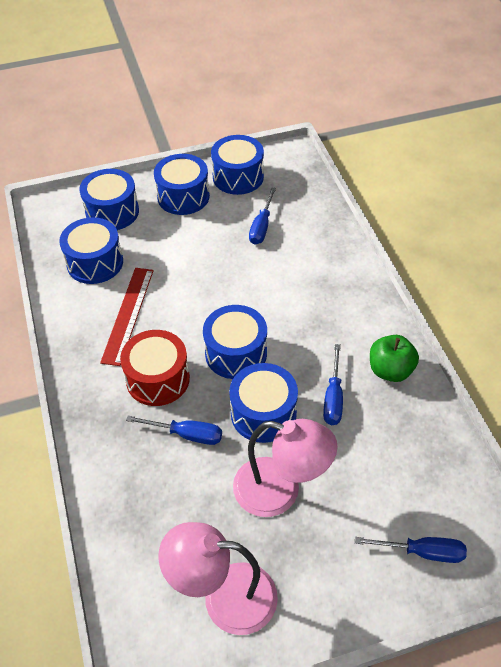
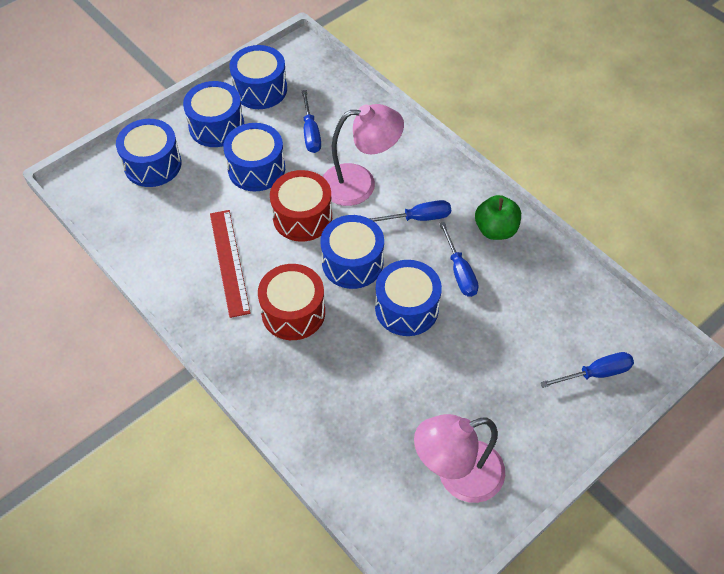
camera: 25 degrees left, 5 degrees up
(95, 262) = (165, 222): blue drum -> blue drum (256, 169)
(186, 434) = (348, 352): blue screwdriver -> blue screwdriver (418, 218)
(213, 297) = (302, 217): none -> red drum
(280, 491) = (457, 370): pink lamp -> pink lamp (360, 184)

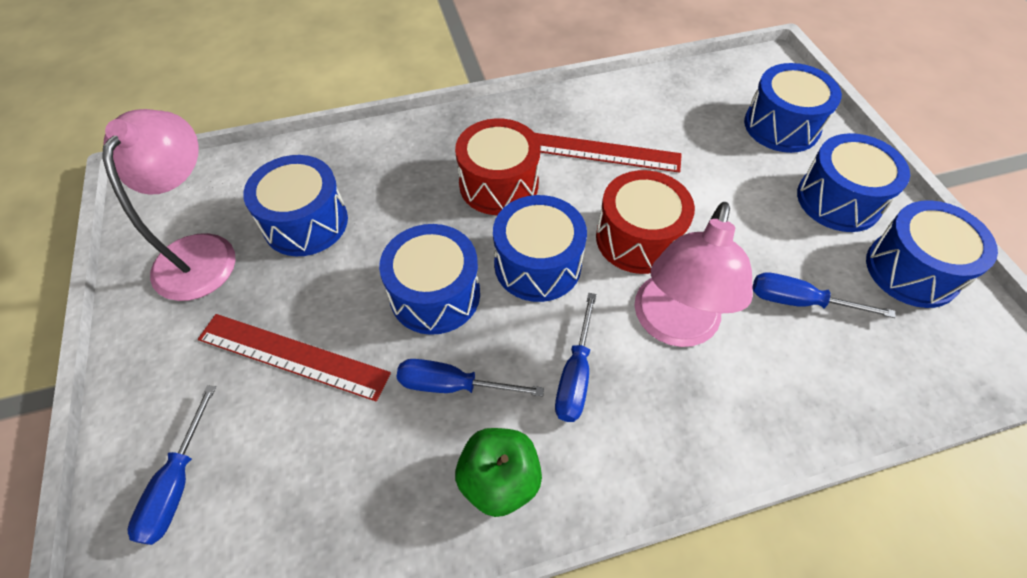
camera: 115 degrees right, 0 degrees up
(256, 169) = (743, 218): blue drum -> blue drum (306, 222)
(493, 363) = (293, 356): none -> red ruler

